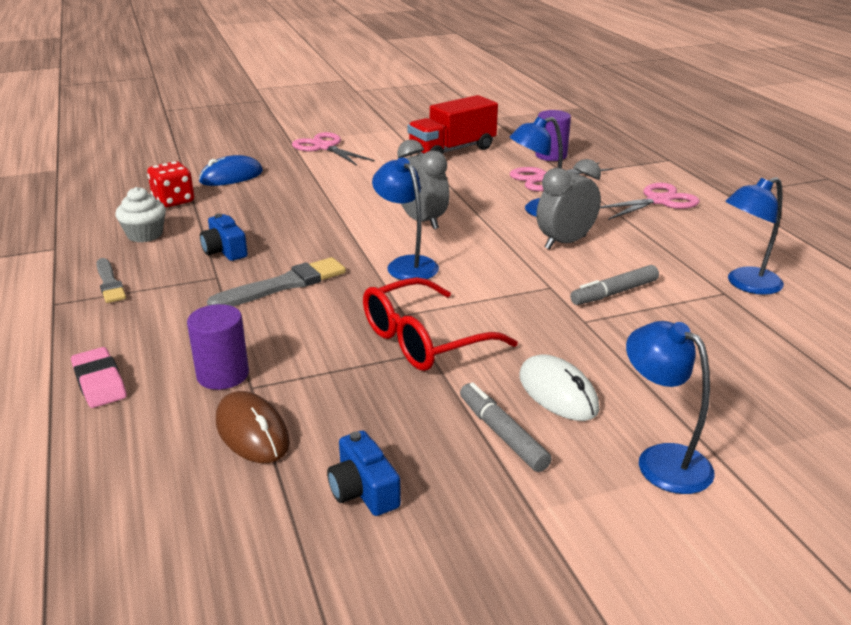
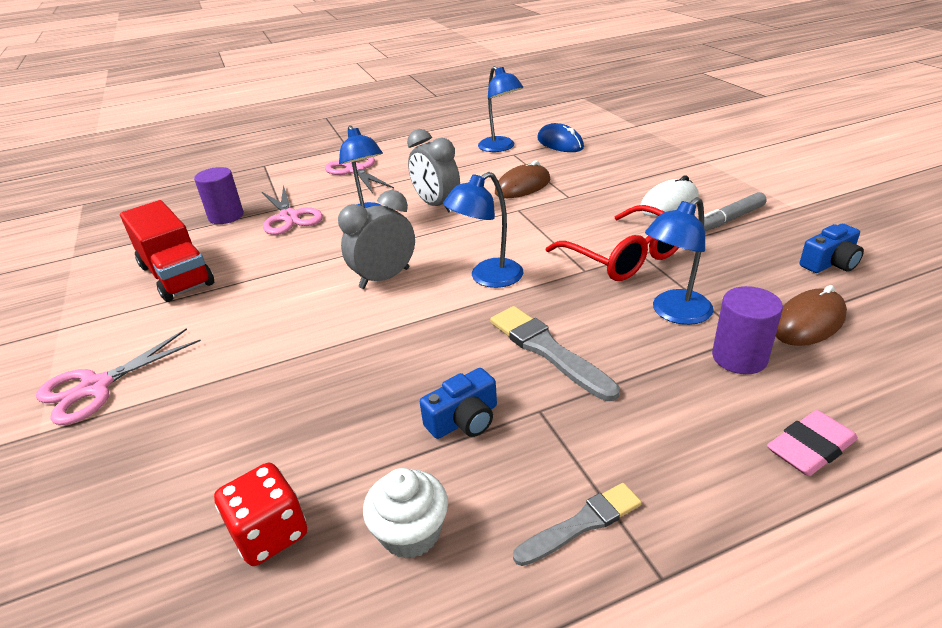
camera: 90 degrees left, 5 degrees up
(231, 177) = (180, 477): blue mouse -> blue mouse (560, 143)
(614, 293) = (522, 186): grey marker -> brown mouse
(662, 460) = (718, 175): blue lamp -> blue lamp (674, 313)

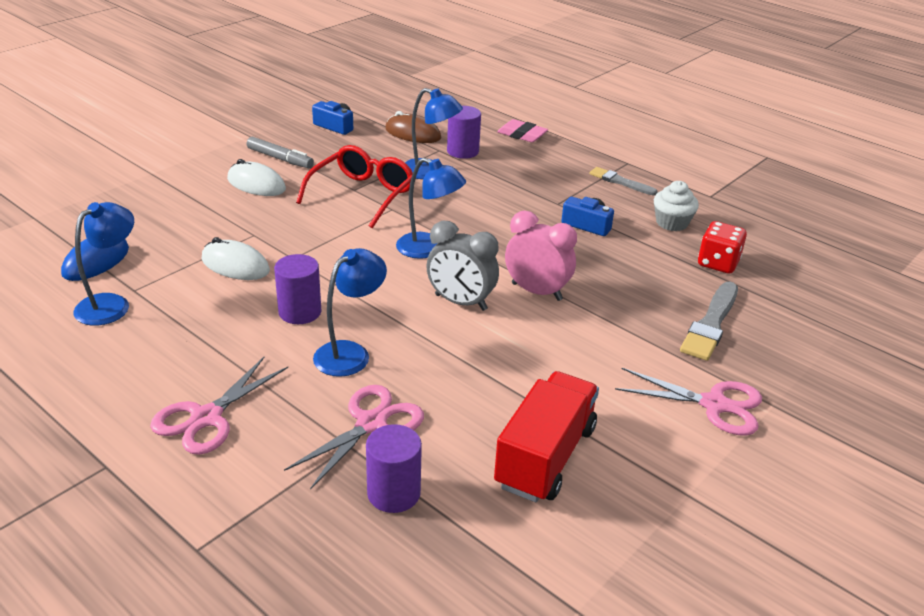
camera: 120 degrees left, 0 degrees up
(360, 328) = (536, 292): none -> pink clock
(437, 205) = (300, 312): grey clock -> purple cylinder
(522, 186) = (235, 265): brown mouse -> white mouse
(548, 351) = (502, 208): grey brush -> grey brush (711, 324)

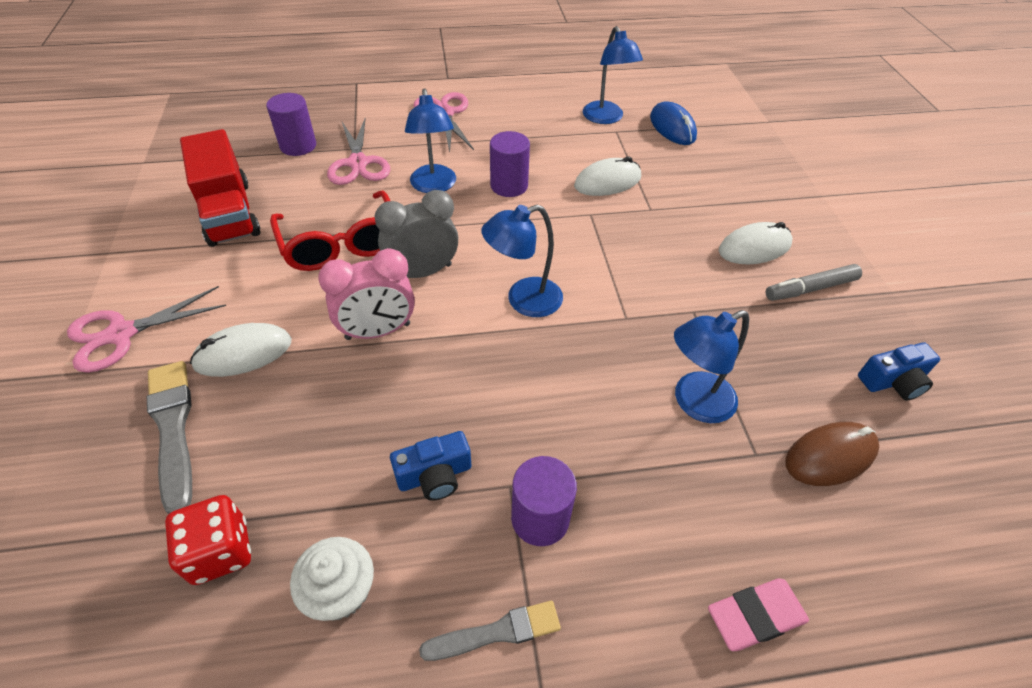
camera: 130 degrees right, 15 degrees up
(362, 195) = (675, 311): red glasses -> red glasses (341, 244)
(463, 151) = (735, 480): purple cylinder -> purple cylinder (540, 518)
(635, 335) = (243, 353): none -> white mouse

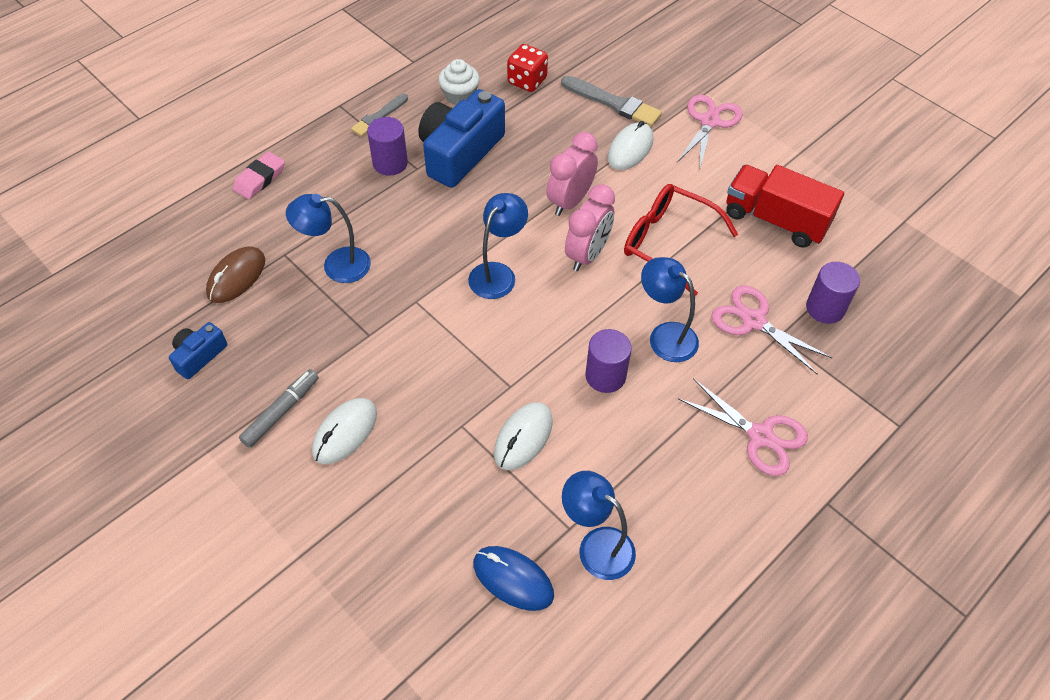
camera: 145 degrees right, 5 degrees up
(422, 272) = (587, 254): grey clock -> pink clock
(434, 475) = (460, 152): blue camera -> blue camera, size x2.02
(694, 402) = (336, 265): blue lamp -> blue lamp turned 120 degrees counterclockwise

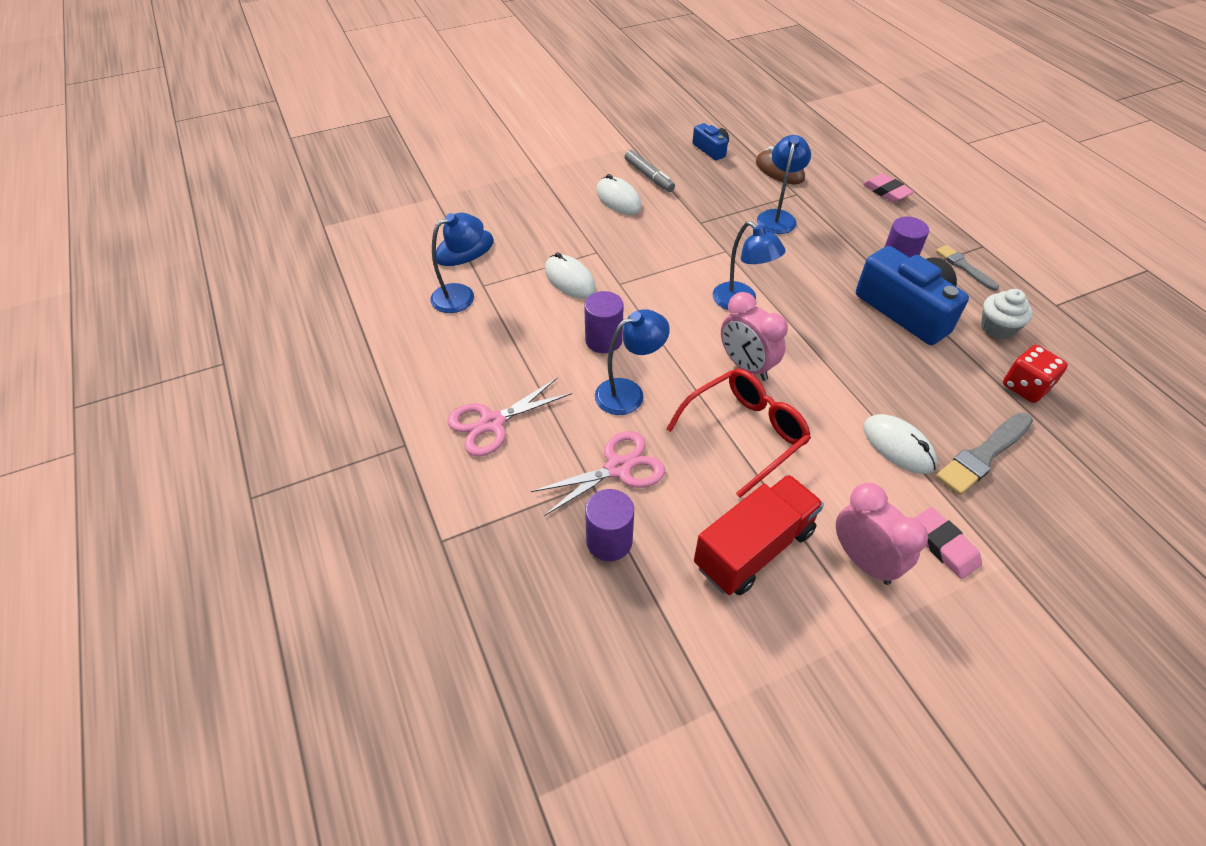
camera: 110 degrees right, 5 degrees down
(570, 201) = (822, 373): pink clock -> pink clock (863, 561)
(709, 122) = (943, 545): pink scissors -> pink eraser

